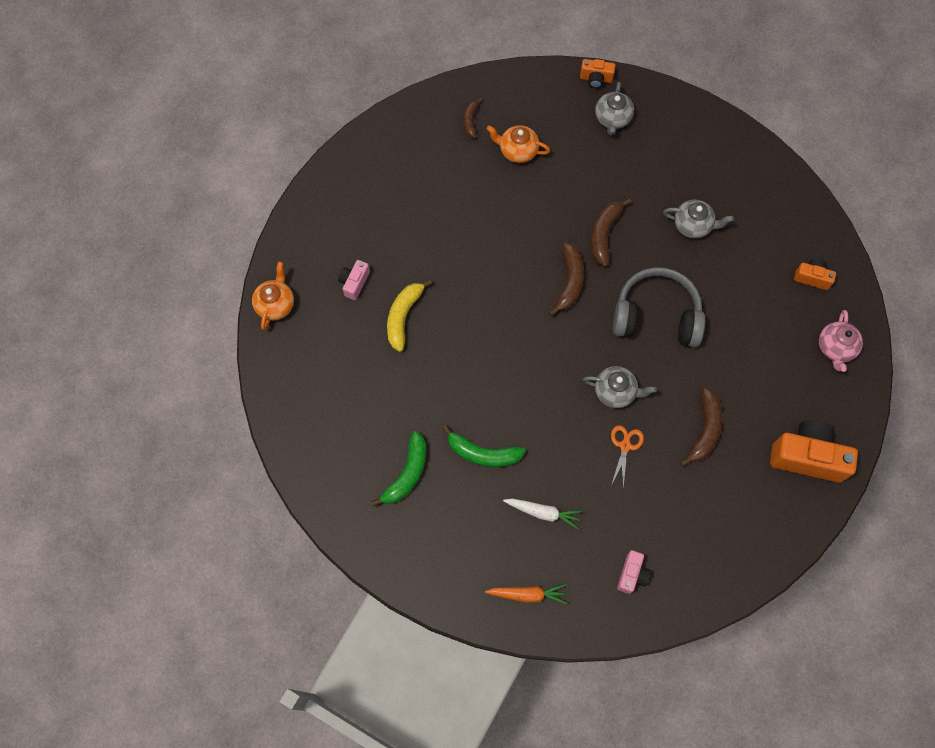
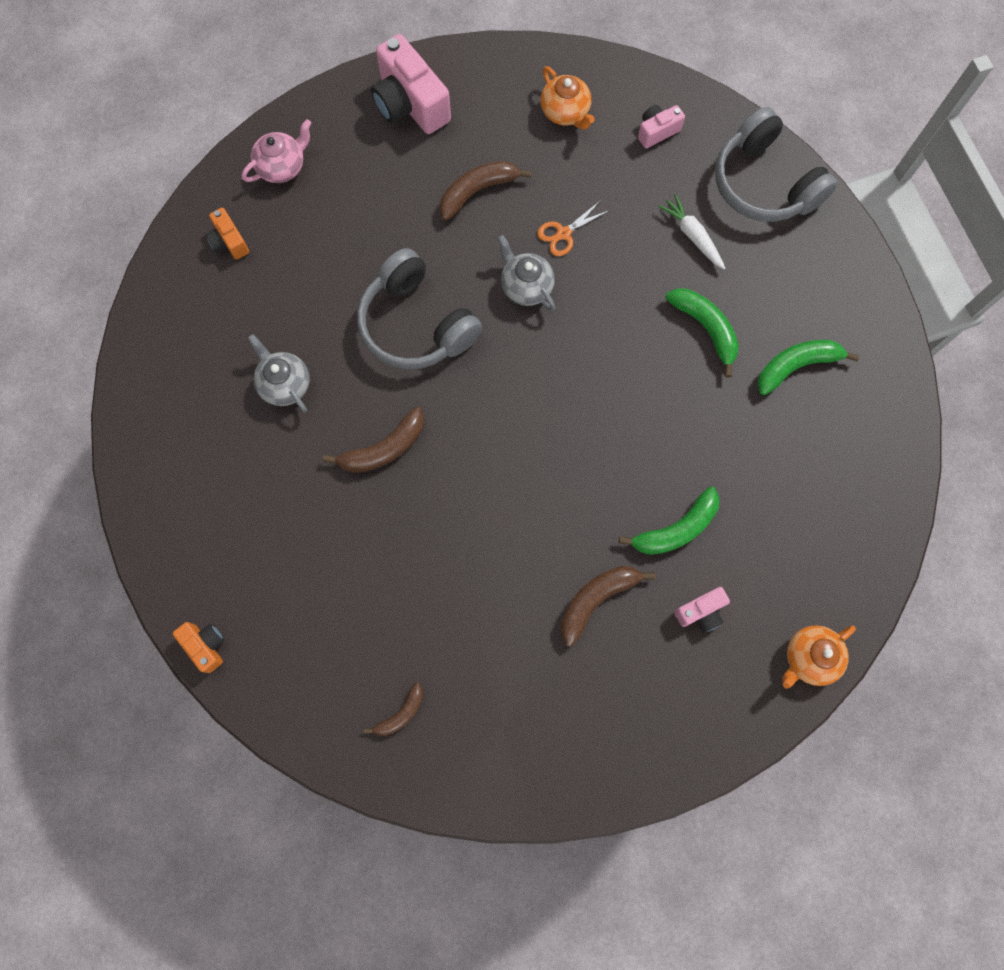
camera: 140 degrees left, 5 degrees up
(403, 317) = (676, 529): yellow banana -> green banana
(517, 151) = (383, 627): orange teapot -> orange teapot (565, 112)
(527, 594) = (764, 183): orange carrot -> grey headphones
(569, 282) = (468, 427): brown banana -> brown banana (596, 600)
(612, 119) = (240, 577): grey teapot -> none
(807, 457) = (410, 104): orange camera -> pink camera

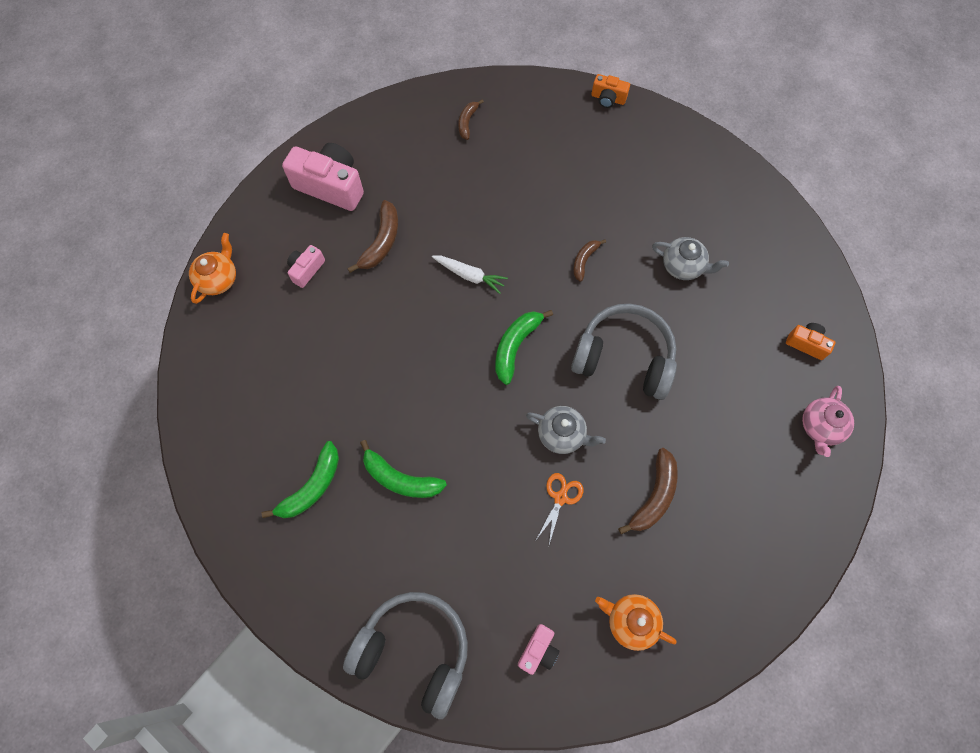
camera: 150 degrees right, 5 degrees down
(384, 449) = (584, 260): brown banana -> brown banana, size x0.61
(410, 104) = (767, 547): pink camera -> pink camera (331, 186)
(676, 529) = (349, 314): green banana -> green banana (515, 346)
(692, 236) = (452, 558): white carrot -> white carrot (469, 275)

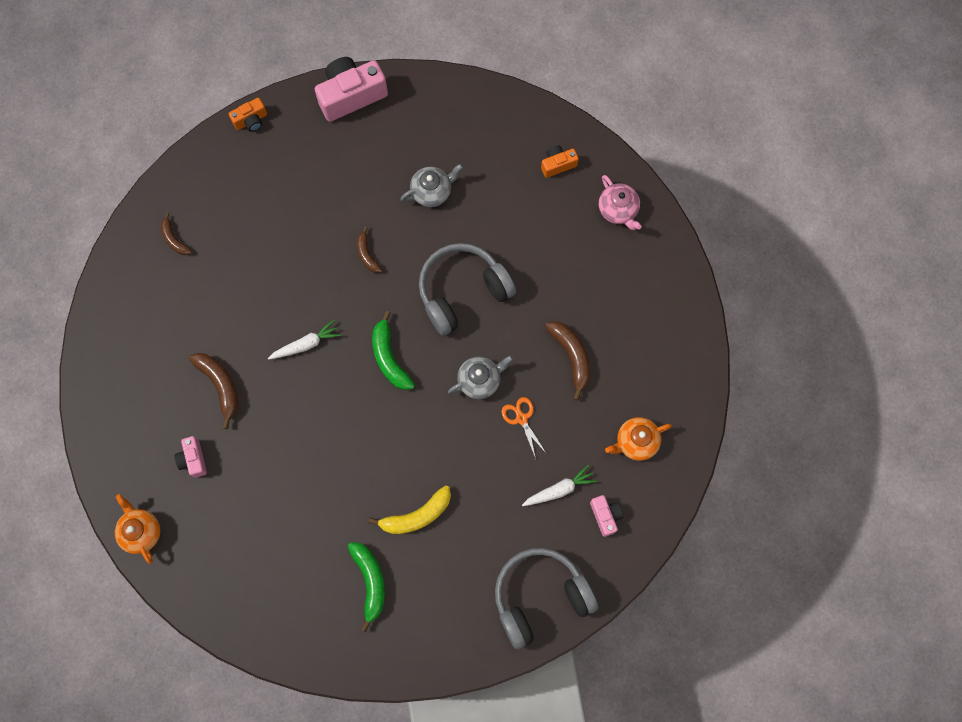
camera: 50 degrees left, 5 degrees up
(331, 186) = (136, 386): pink camera -> pink camera (351, 95)
(400, 478) = (416, 515): green banana -> yellow banana
(526, 585) = (559, 489): none -> white carrot

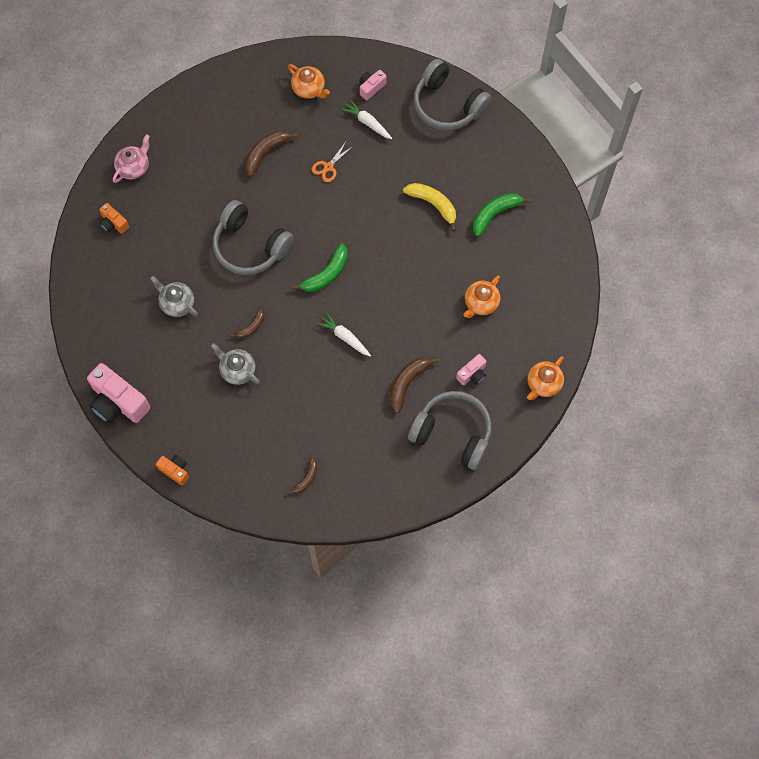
camera: 115 degrees left, 5 degrees down
(140, 406) = (452, 433): none -> grey headphones
(269, 510) = (480, 303): none -> orange teapot
(480, 380) = (313, 206): grey teapot -> grey teapot (237, 370)

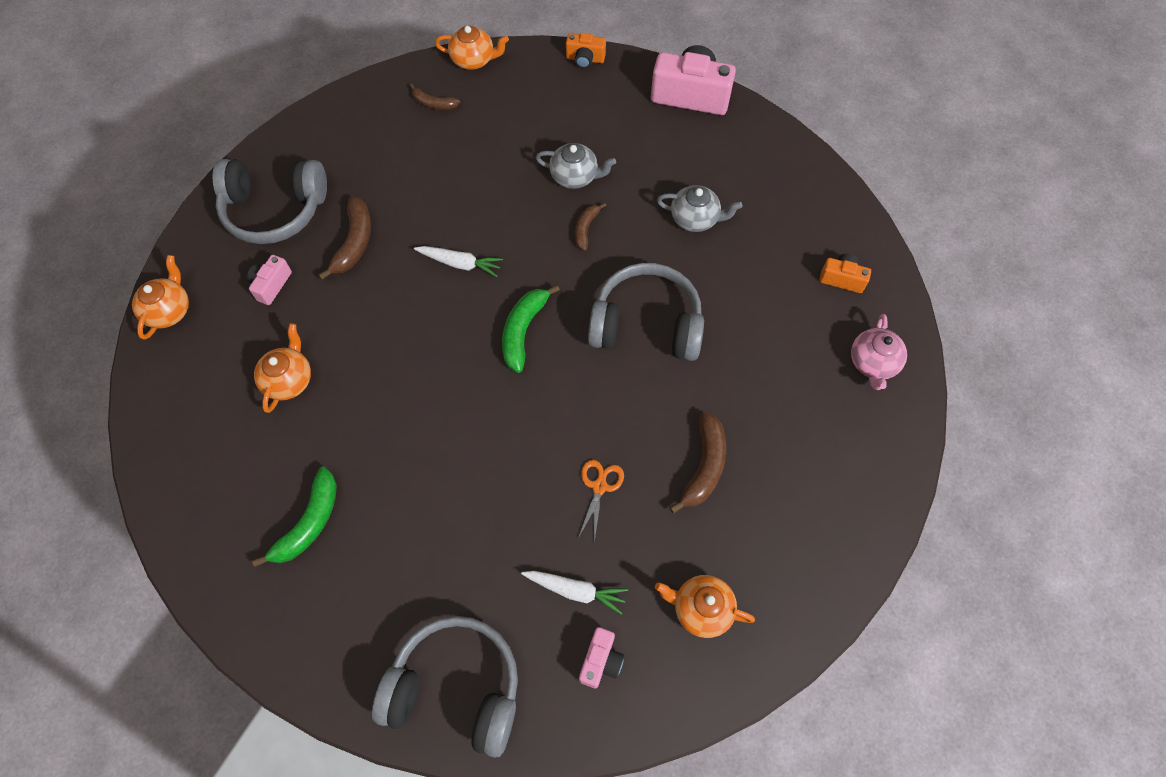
camera: 155 degrees right, 5 degrees down
(258, 508) = (474, 60): none -> orange teapot
(306, 478) = (433, 104): brown banana -> brown banana turned 75 degrees counterclockwise
(433, 204) = (412, 496): yellow banana -> none

